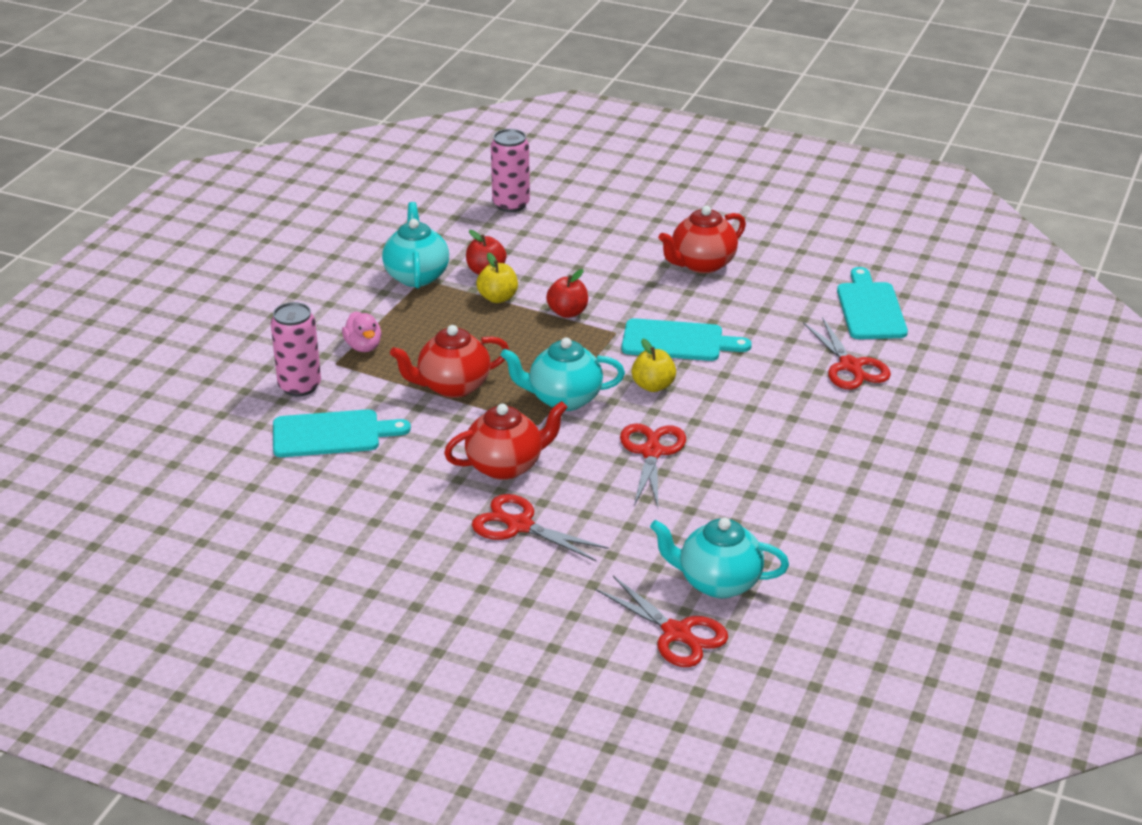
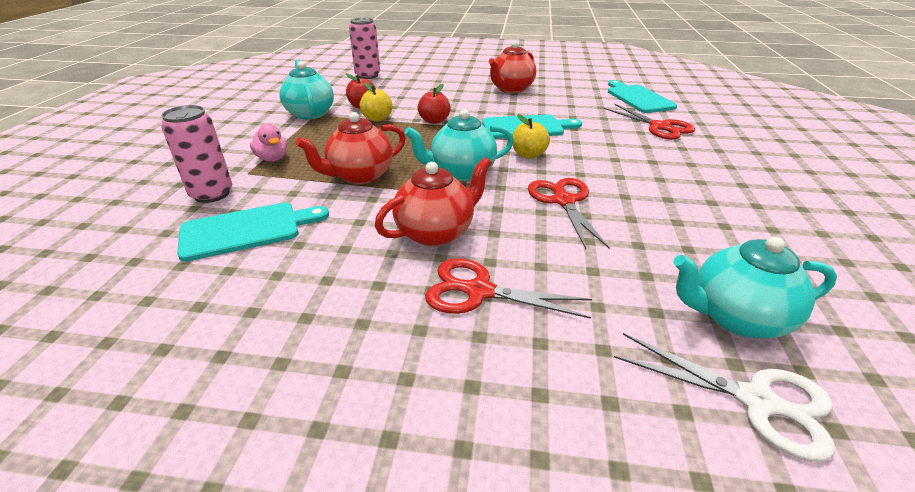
camera: 15 degrees left, 0 degrees up
(676, 633) = (756, 401): red scissors -> white scissors

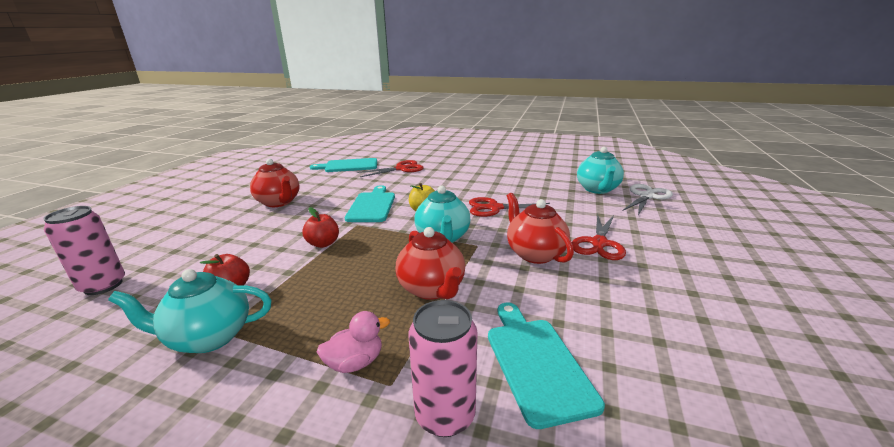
camera: 80 degrees left, 10 degrees down
(377, 118) = (285, 278): yellow apple -> none

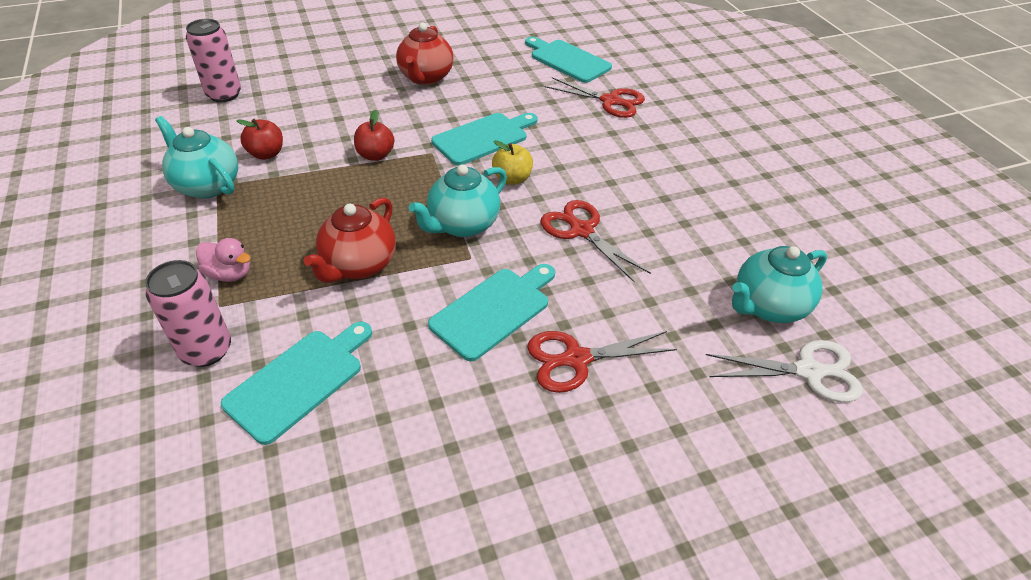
camera: 50 degrees right, 20 degrees up
(534, 254) = (494, 310): red teapot -> turquoise cutting board

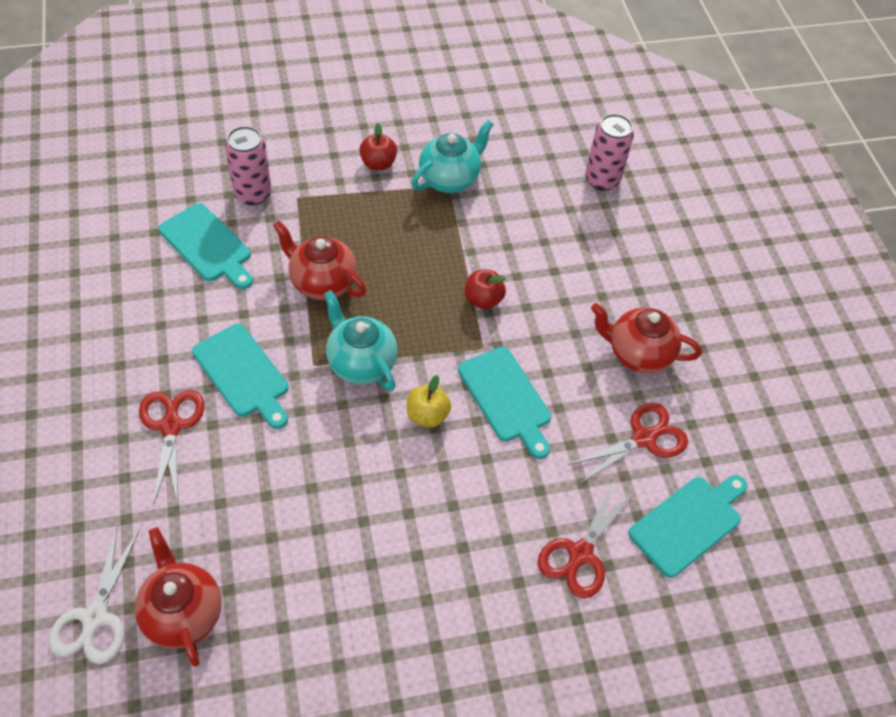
camera: 95 degrees right, 10 degrees up
(229, 274) = (331, 201): pink duck -> none
(266, 154) = (494, 216): red apple -> red apple (378, 163)
(581, 230) = (332, 465): red scissors -> red scissors (644, 439)
(767, 306) = (182, 613): turquoise teapot -> red teapot

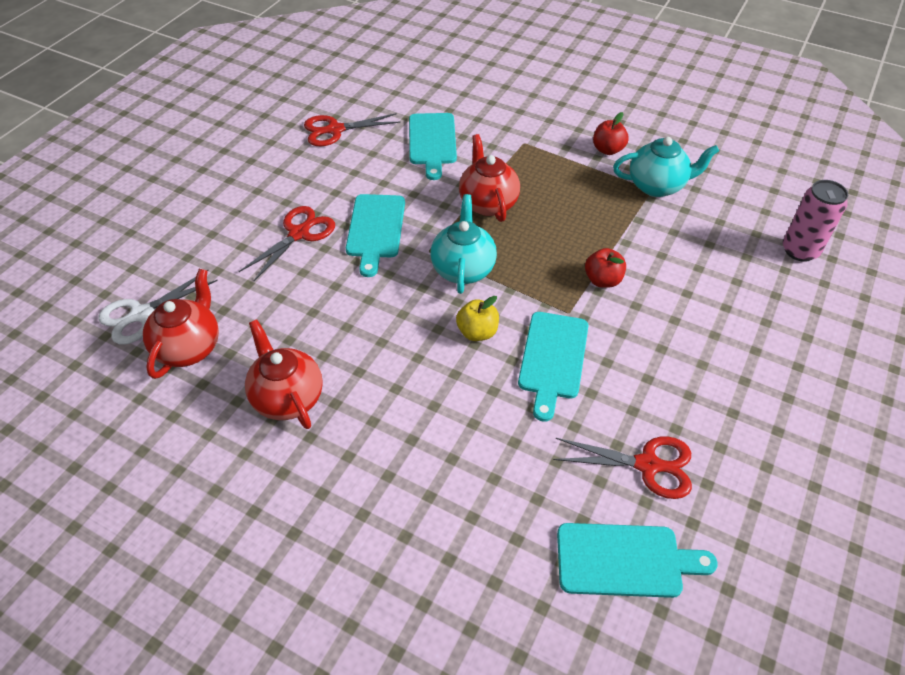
camera: 45 degrees right, 5 degrees down
(253, 194) = (494, 126): pink can -> none
(580, 554) = (501, 513): red scissors -> red scissors (335, 130)
(638, 354) = (707, 397): red teapot -> red teapot (287, 397)

